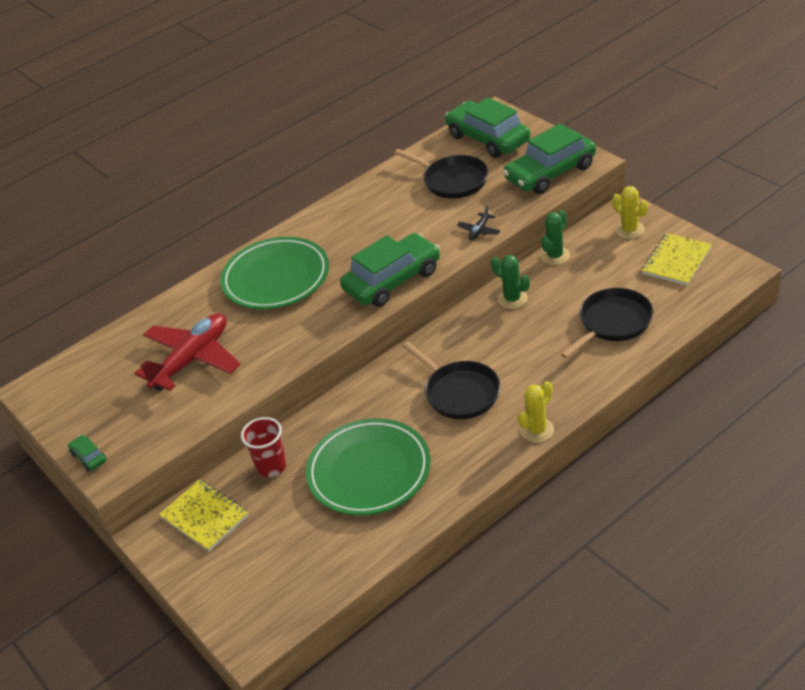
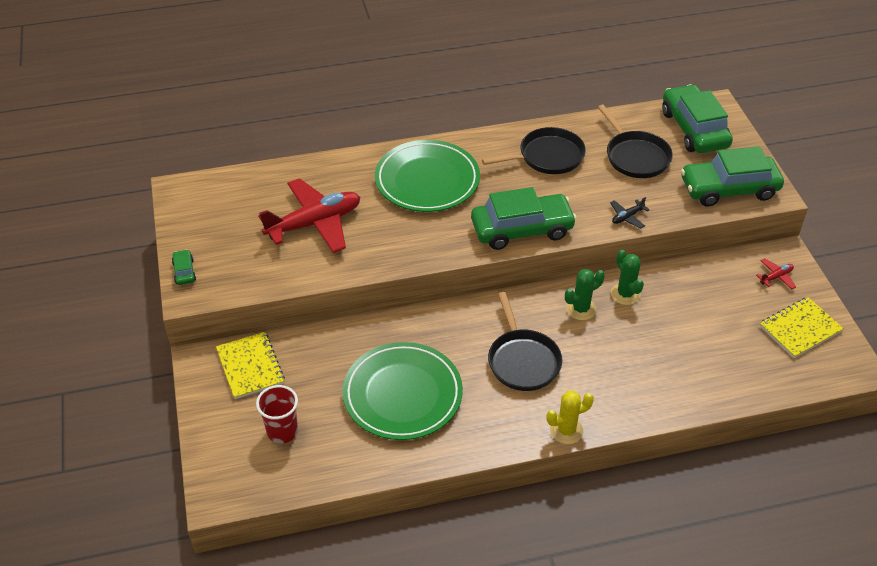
camera: 20 degrees right, 5 degrees up
(271, 466) = (328, 349): red cup -> red cup (282, 431)
(555, 256) = (690, 270): green cactus -> green cactus (581, 309)
(613, 323) = (700, 361): black pan -> black pan (547, 157)
(630, 230) = (776, 277): yellow cactus -> red plane

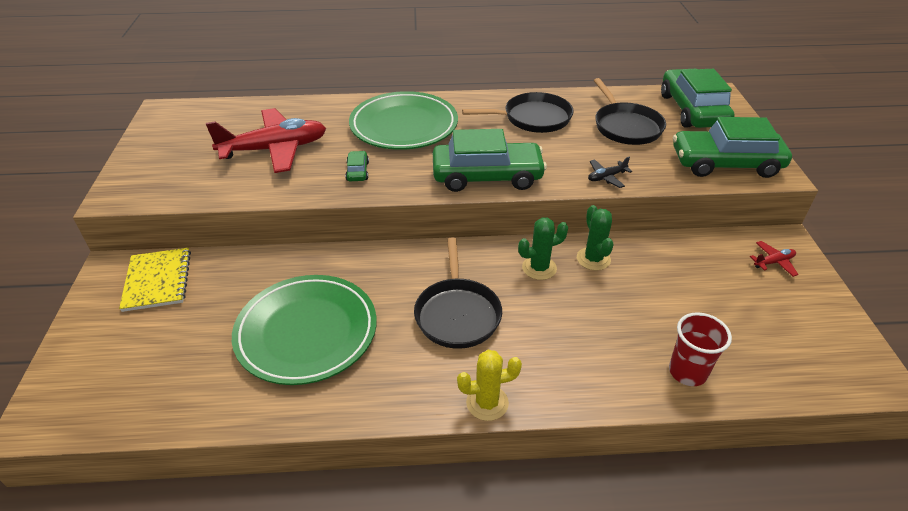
camera: 10 degrees right, 5 degrees down
(184, 271) = (122, 176): green car -> green car (357, 171)
(282, 431) = (153, 354): red cup -> red cup (687, 372)
(800, 329) = (802, 322): yellow notebook -> none

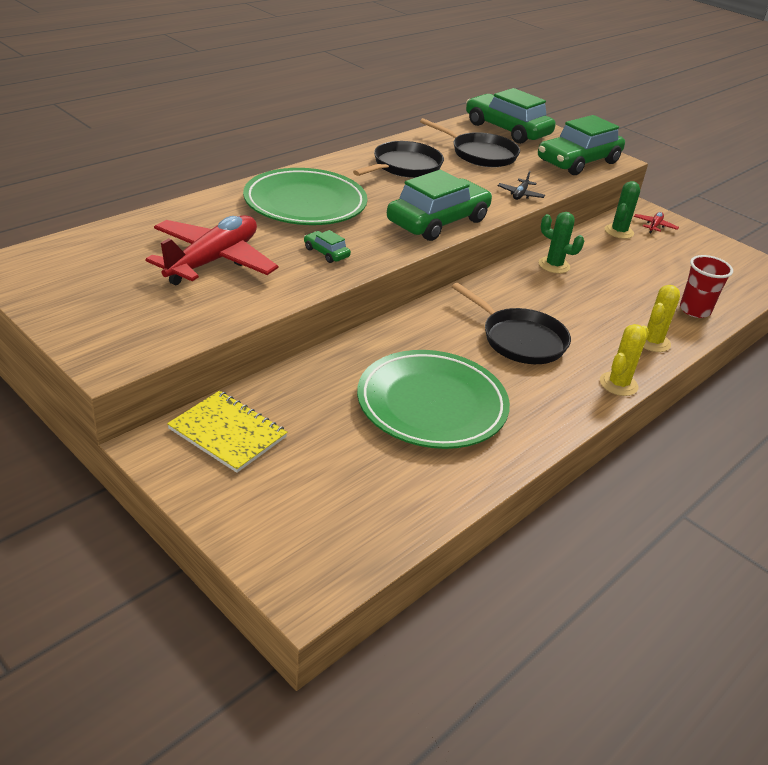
camera: 45 degrees left, 5 degrees down
(539, 268) = (528, 286): green cactus -> green cactus (619, 231)
(586, 380) = (652, 342): none -> yellow cactus

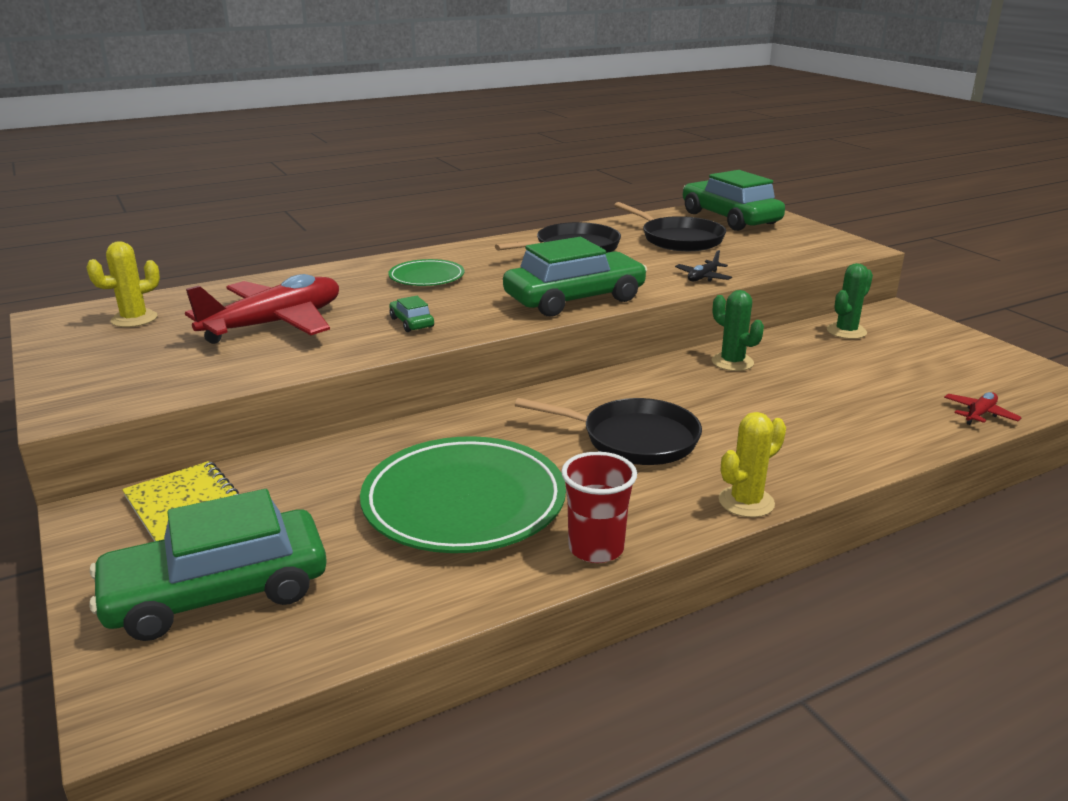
camera: 20 degrees right, 10 degrees down
(305, 203) = (426, 277): green plate -> green plate, size x0.52
(520, 339) = (633, 439): black pan -> black pan turned 45 degrees counterclockwise
(578, 162) = (804, 249): green car -> green car (217, 592)
(652, 342) = (827, 456): yellow cactus -> yellow cactus (134, 319)
(654, 226) = (902, 328): red plane -> red plane (979, 414)
(694, 310) = (914, 423): red cup -> red cup (596, 548)

